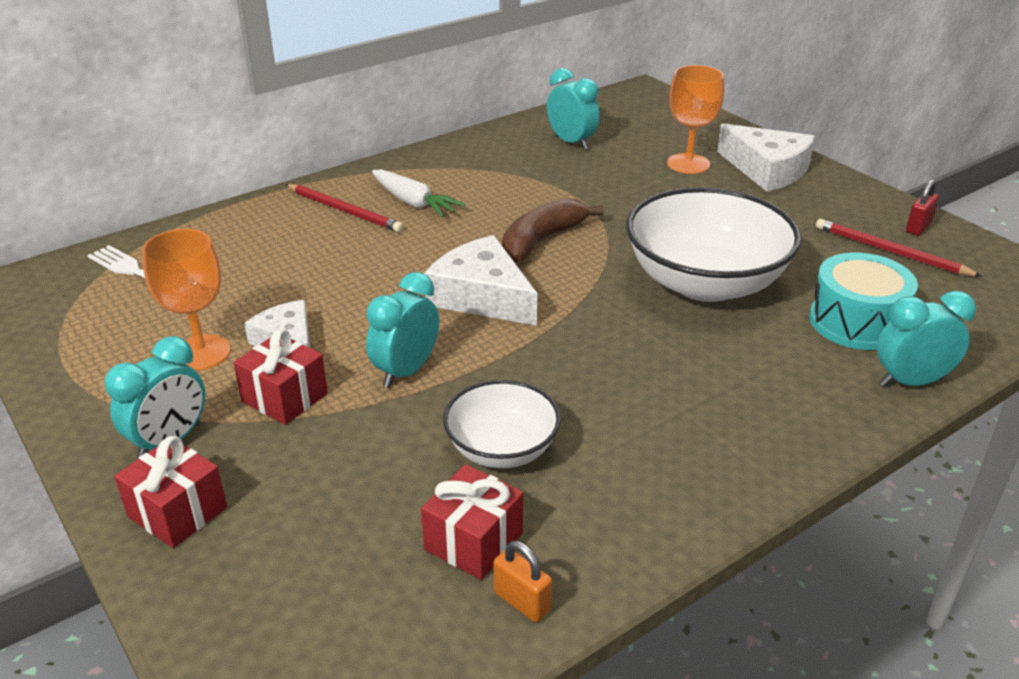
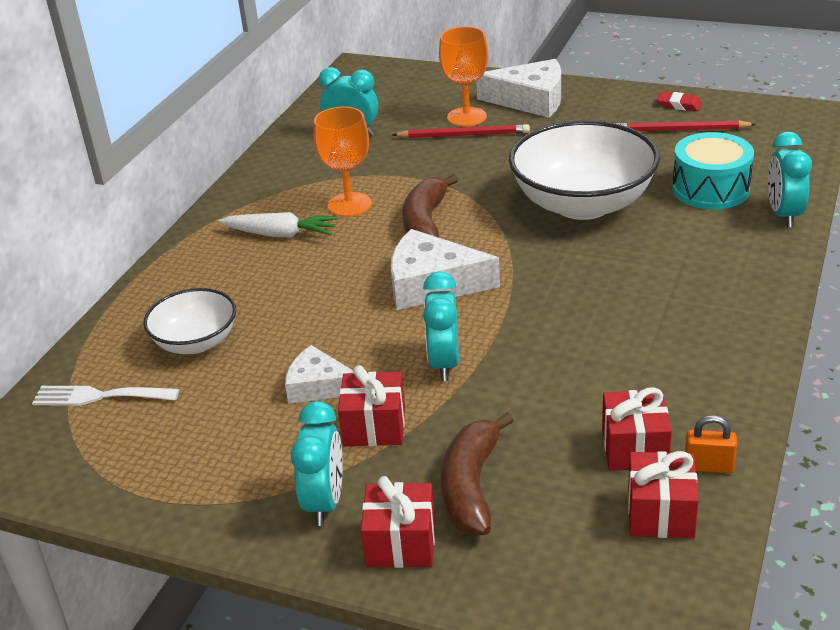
camera: 30 degrees left, 0 degrees up
(201, 353) = (257, 429): orange goblet -> orange goblet (349, 205)
(292, 495) = (471, 487): none -> brown banana
(344, 210) = (227, 265): red pencil -> red pencil (464, 135)
(419, 621) = (660, 513): none -> red gift
(502, 449) = (580, 382): white bowl -> white bowl (196, 342)
(910, 382) = (783, 215): turquoise clock -> turquoise clock turned 45 degrees counterclockwise
(918, 227) = (679, 105): red padlock -> red eraser

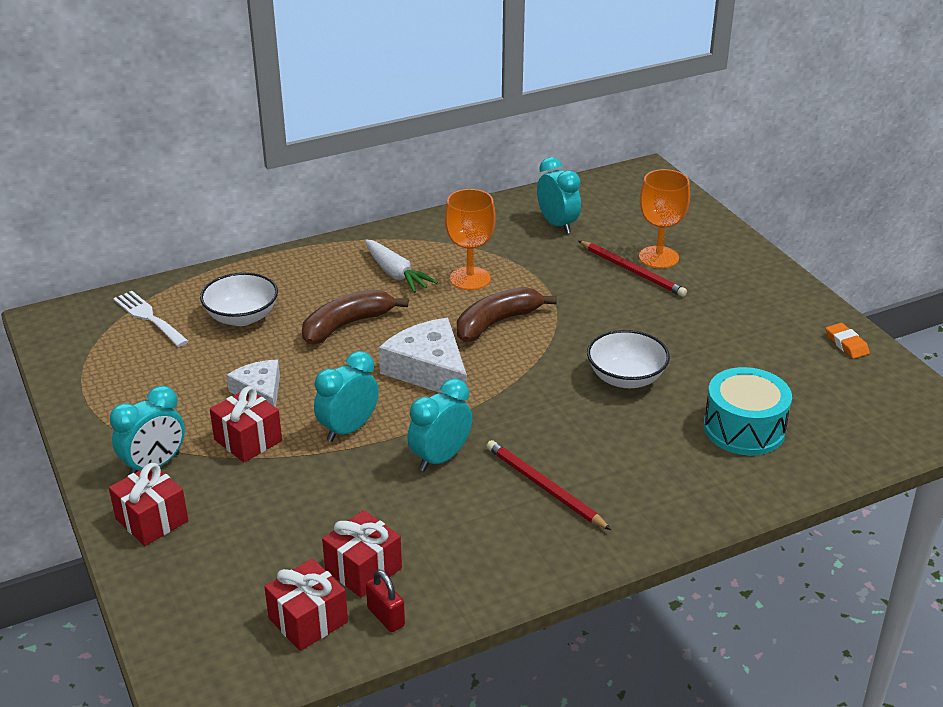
camera: 40 degrees right, 0 degrees up
(471, 487) = (237, 517): brown banana -> brown banana (346, 325)
(530, 100) = (731, 271): white cheese -> none
(583, 204) = (626, 378): white bowl -> white bowl, size x0.55
(679, 105) = (846, 344): red eraser -> orange eraser
(680, 130) = (808, 365): red pencil -> red pencil (544, 487)
(708, 466) = (386, 617): orange padlock -> red padlock
(783, 215) = (765, 487): turquoise clock -> turquoise clock (440, 458)

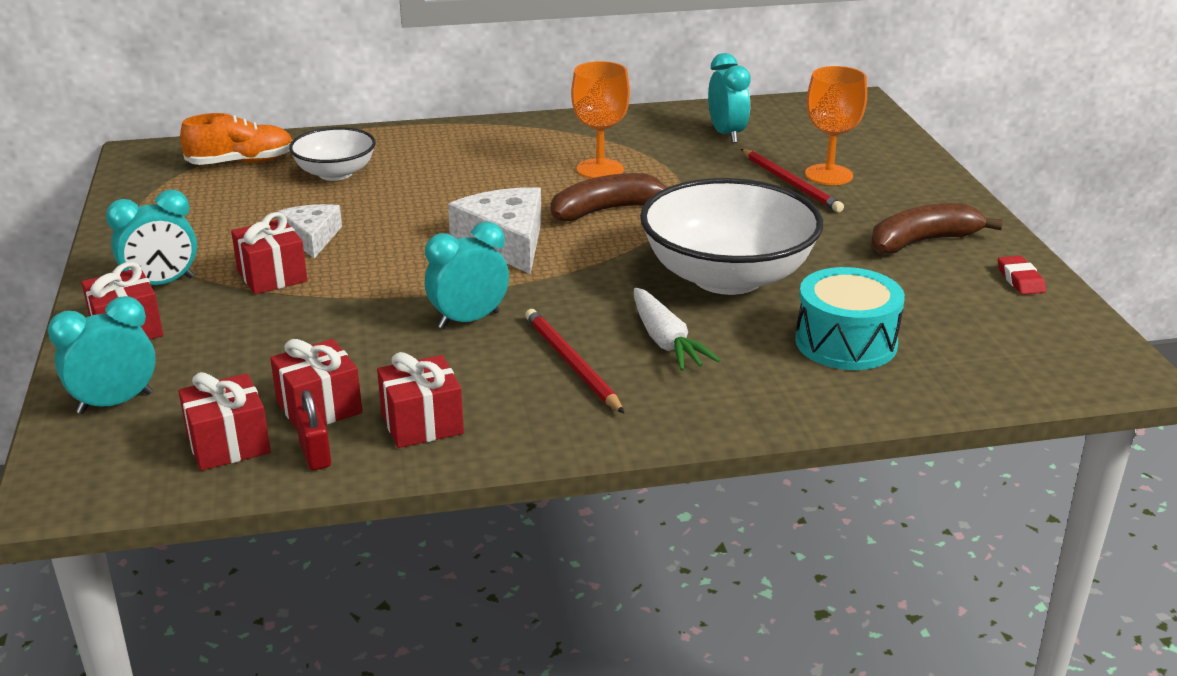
camera: 15 degrees right, 5 degrees down
(148, 317) = (241, 162): white fork -> orange shoe
(346, 325) = (440, 193): brown banana -> brown banana (922, 242)
(348, 429) = (384, 281): turquoise clock -> turquoise clock (115, 403)
(396, 274) = (521, 157): white carrot -> white carrot (665, 341)
(455, 569) = (422, 423): none -> red gift
(626, 378) = (727, 277): white bowl -> white bowl, size x1.81
(846, 344) = (1020, 280): orange eraser -> red eraser

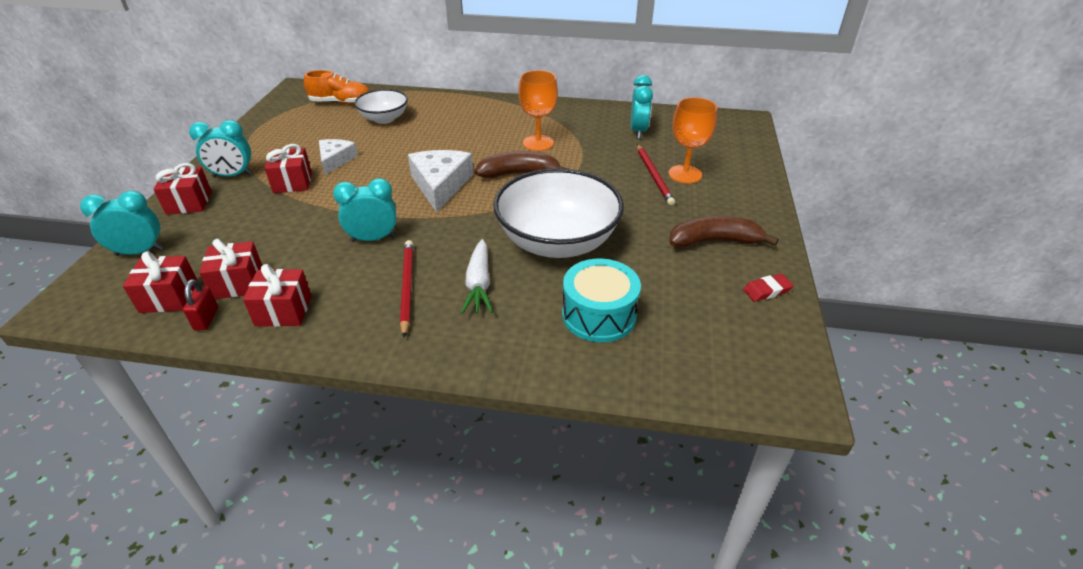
camera: 20 degrees right, 10 degrees up
(1020, 280) = (767, 290): red eraser -> red eraser turned 60 degrees clockwise

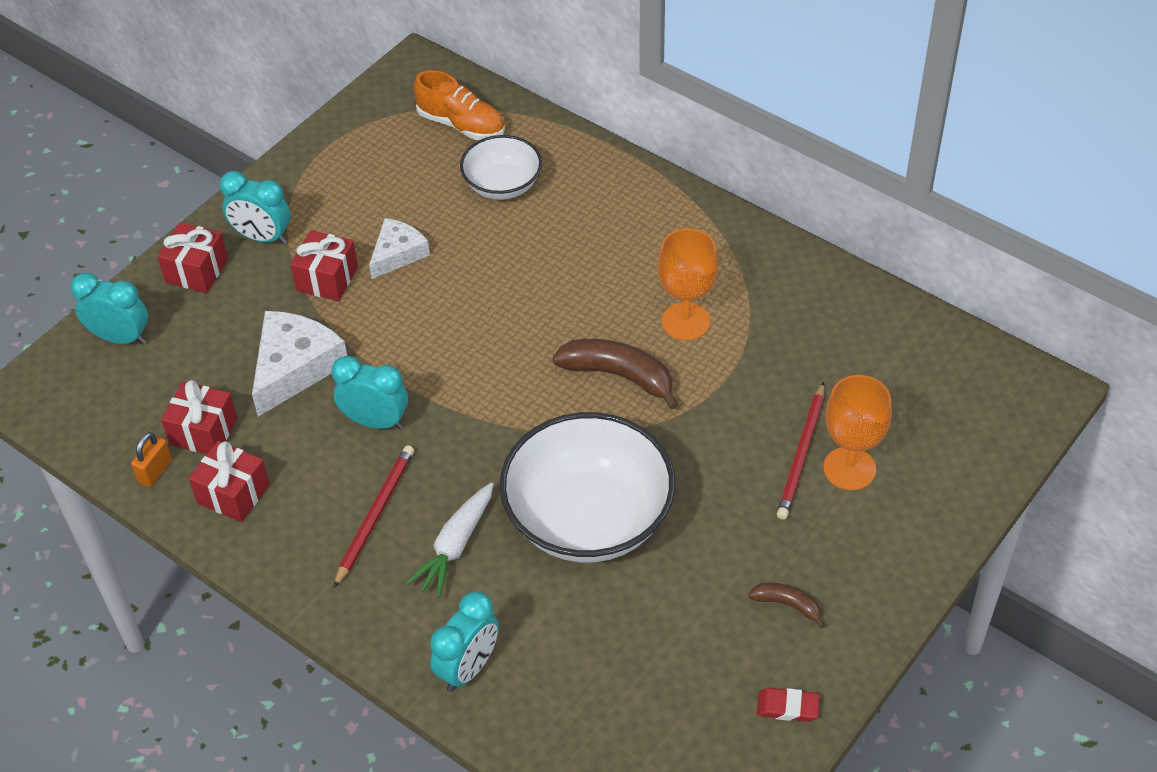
camera: 30 degrees right, 10 degrees up
(169, 297) = (129, 423): red gift -> none
(206, 319) = (155, 471): red padlock -> orange padlock
(440, 185) = (504, 356): white cheese -> white cheese (294, 367)
(599, 315) = (560, 651): turquoise drum -> none
(638, 131) = (852, 351): turquoise clock -> turquoise clock (468, 668)
(714, 242) = (787, 605): brown banana -> brown banana, size x0.54

